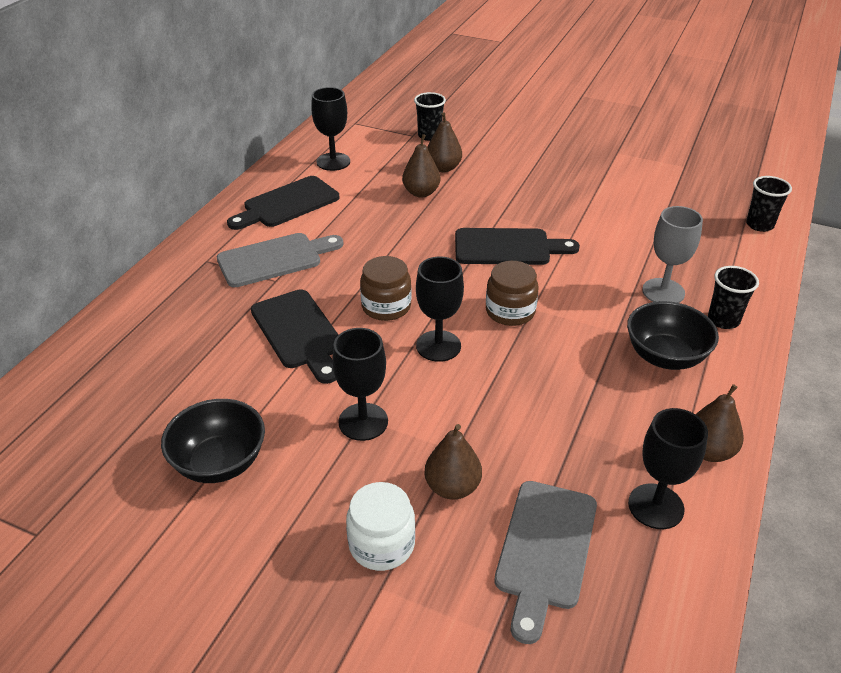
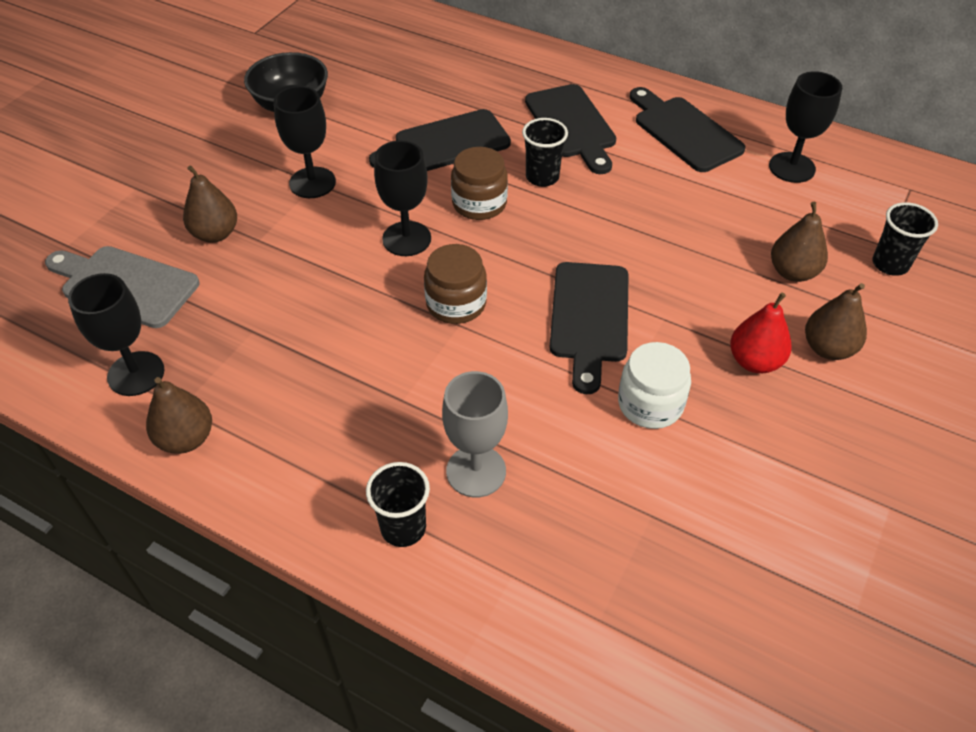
camera: 95 degrees right, 10 degrees up
(274, 259) = (572, 125): grey cutting board -> black cutting board
(381, 544) = (174, 189): white jar -> white jar (650, 404)
(421, 193) = (721, 245): brown pear -> brown pear (828, 348)
(527, 185) = (754, 361): none -> red pear
(665, 356) = (345, 438): black bowl -> none
(759, 225) = (653, 675): black cup -> black cup (542, 177)

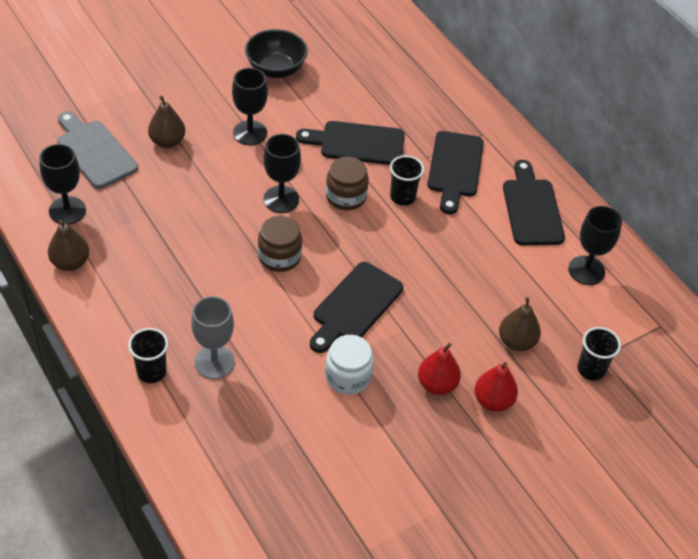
camera: 25 degrees right, 0 degrees up
(828, 348) = (493, 401): brown pear -> red pear

